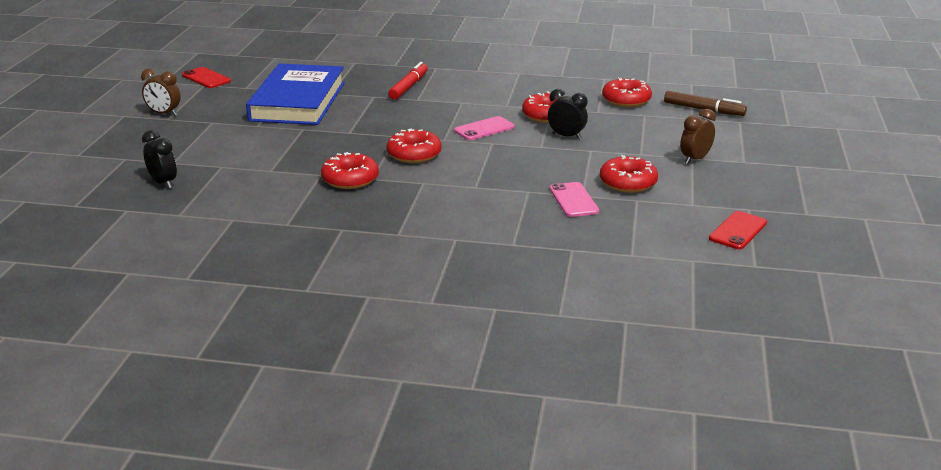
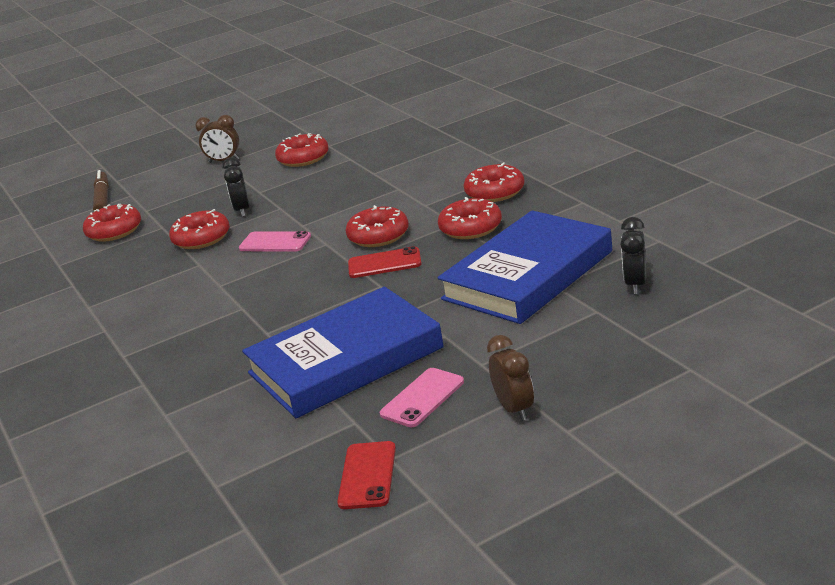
camera: 125 degrees left, 0 degrees up
(252, 166) = (528, 275): none -> blue book
(381, 209) = (495, 192): none -> red donut
(409, 87) = (209, 333): red marker -> none
(573, 200) = (362, 157): pink phone -> pink phone (422, 398)
(738, 231) = (328, 111): red phone -> red phone (384, 263)

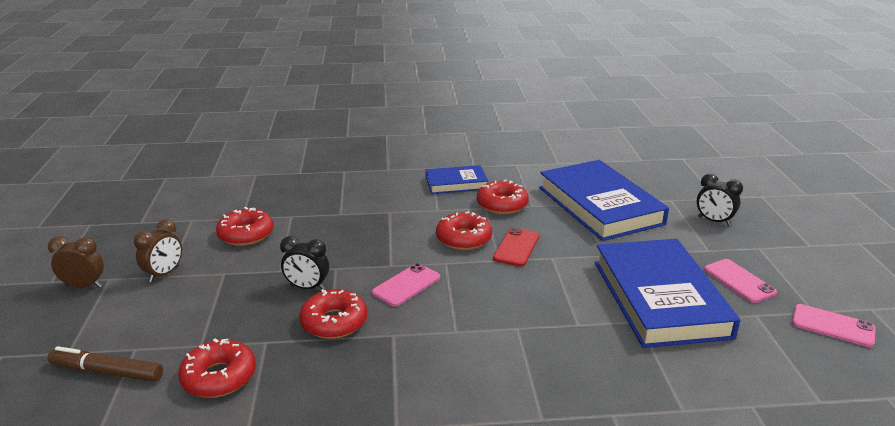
camera: 70 degrees left, 0 degrees up
(367, 475) = (832, 326): red phone -> pink phone
(495, 192) = (456, 183): red donut -> blue book
(515, 409) = (774, 254): brown clock -> brown clock (84, 286)
(635, 284) = (648, 181): black clock -> black clock (714, 221)

